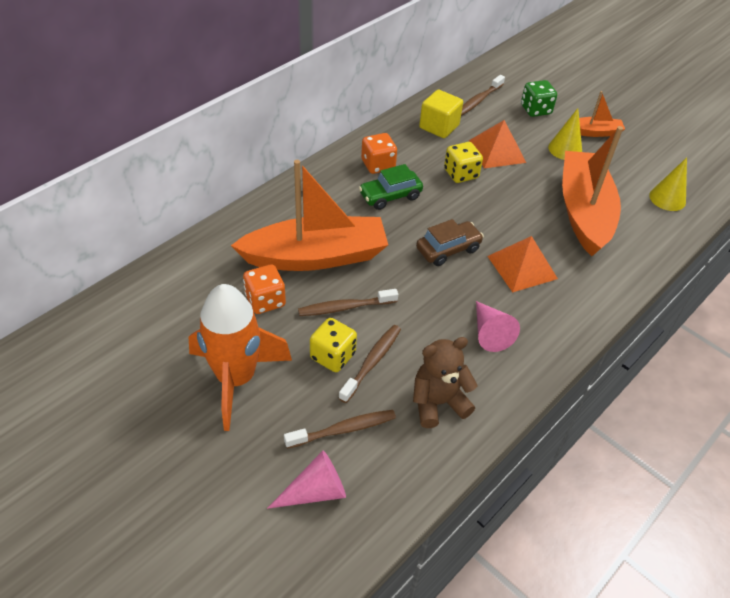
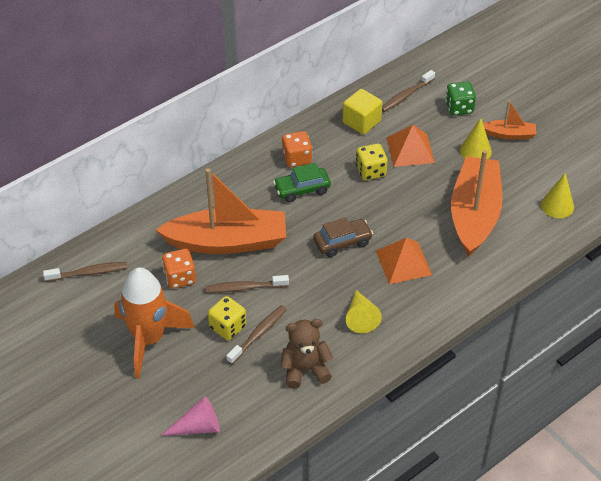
camera: 10 degrees right, 0 degrees up
(344, 429) = (227, 384): brown toothbrush -> brown toothbrush (89, 273)
(490, 333) = (361, 317): pink cone -> yellow cone

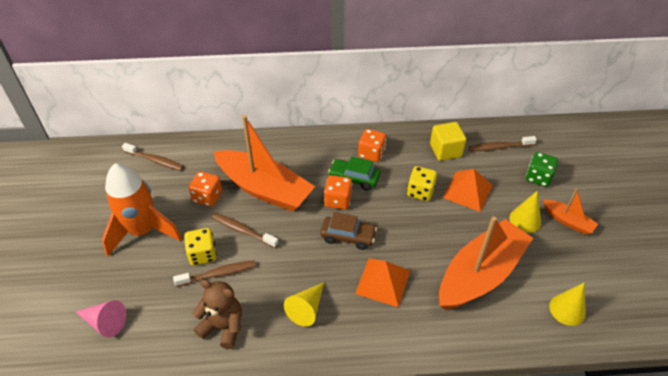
camera: 35 degrees right, 0 degrees up
(305, 216) = (338, 200): none -> orange dice

